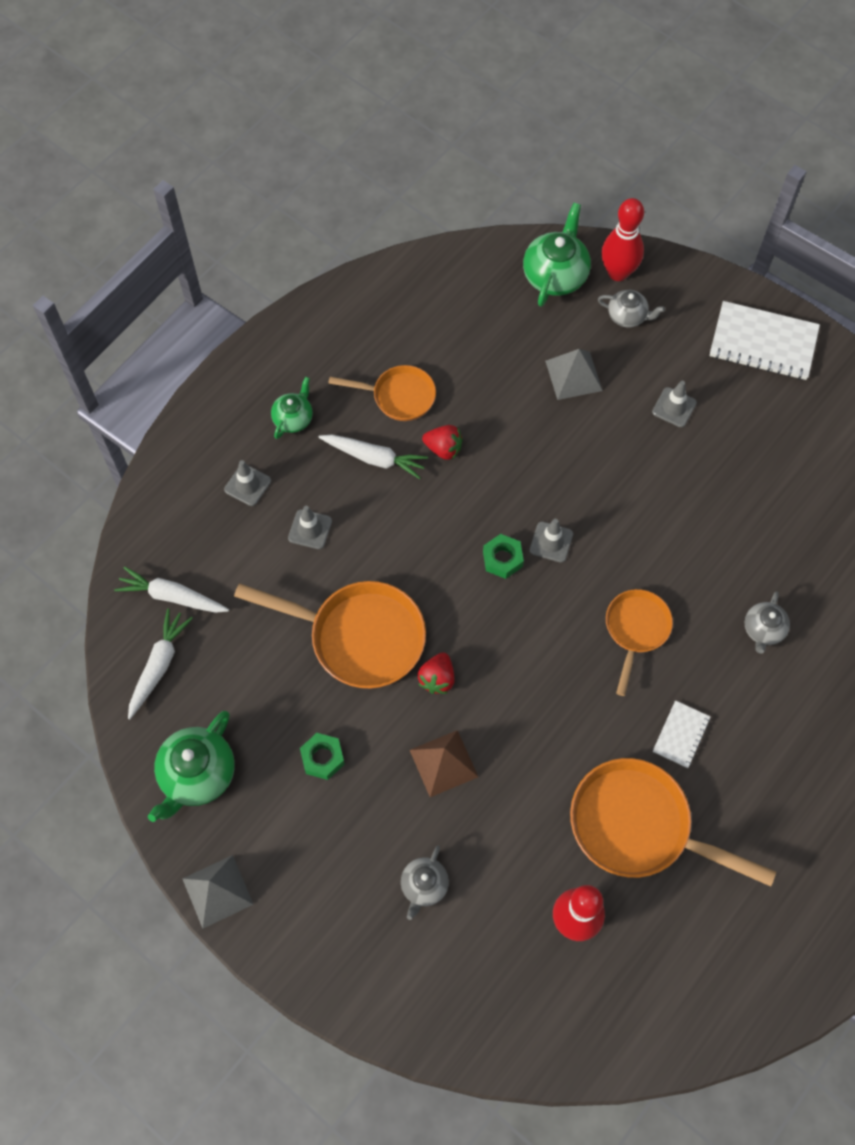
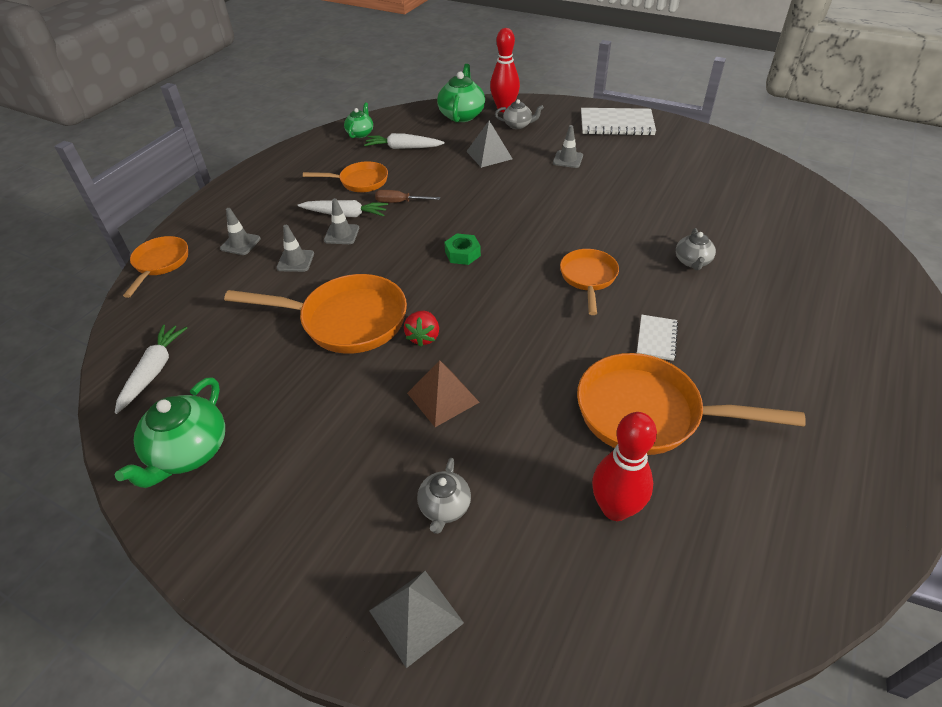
camera: 10 degrees left, 20 degrees down
(156, 501) = (160, 264): none -> orange pan
(172, 596) = (170, 321): white carrot -> white carrot (403, 148)
(217, 891) = (209, 559): grey pyramid -> grey pyramid (416, 616)
(293, 418) = (277, 203): green teapot -> green teapot (360, 133)
(322, 758) = (321, 415): green nut -> none
(443, 449) = (400, 202): red strawberry -> brown screwdriver
(551, 542) = (499, 238): grey traffic cone -> grey traffic cone (341, 234)

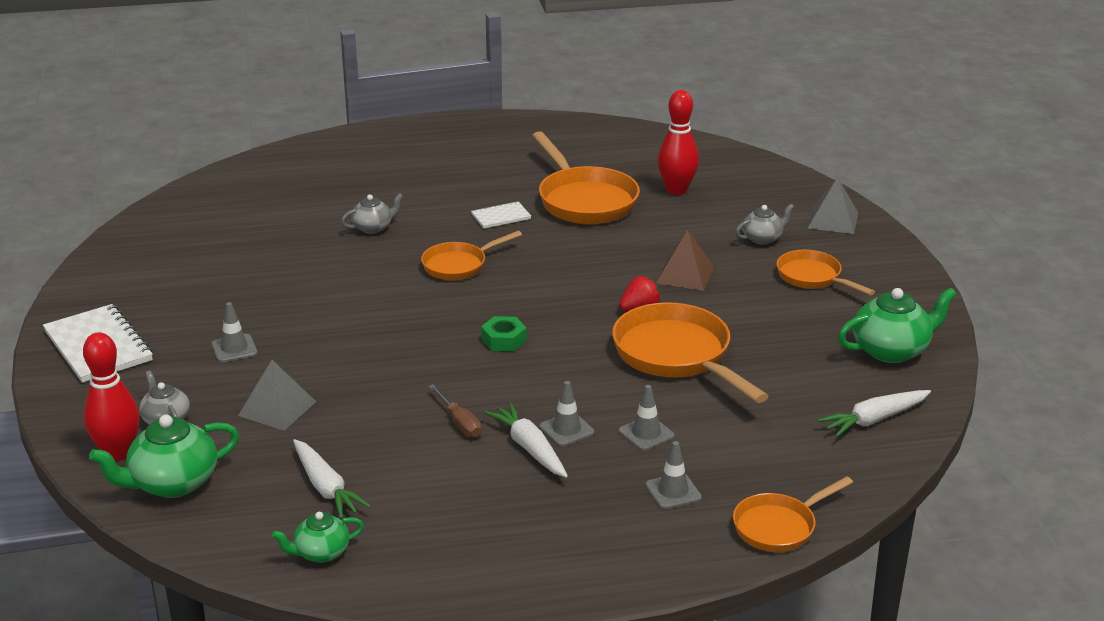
camera: 130 degrees left, 15 degrees down
(360, 181) = (449, 477): orange pan -> orange pan (812, 277)

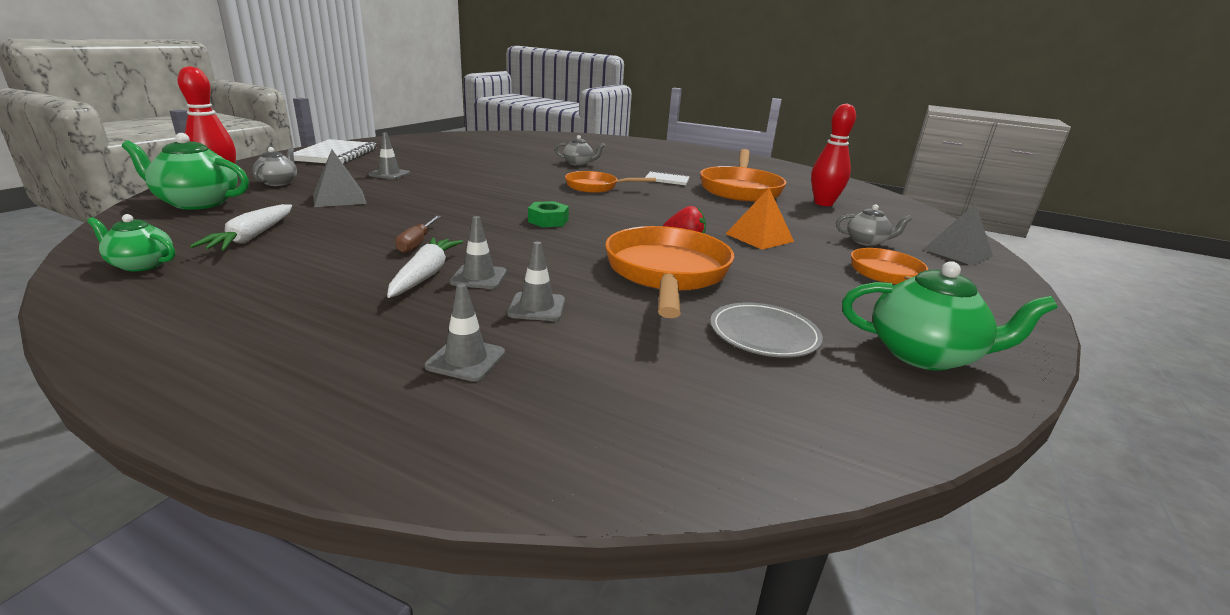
camera: 35 degrees right, 5 degrees down
(685, 275) = (759, 237): brown pyramid -> orange pyramid
(779, 527) = (505, 459): orange pan -> none
(797, 381) = (764, 334): none -> grey plate
(874, 420) = (817, 407): white carrot -> none

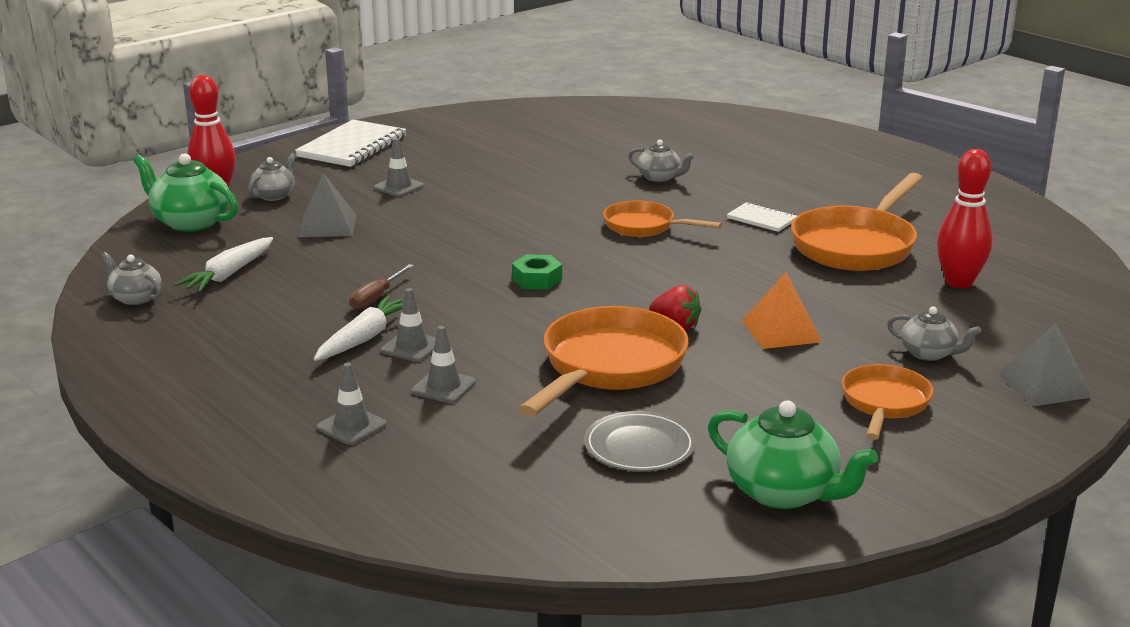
camera: 25 degrees right, 0 degrees up
(141, 265) = (135, 298): green teapot -> grey teapot

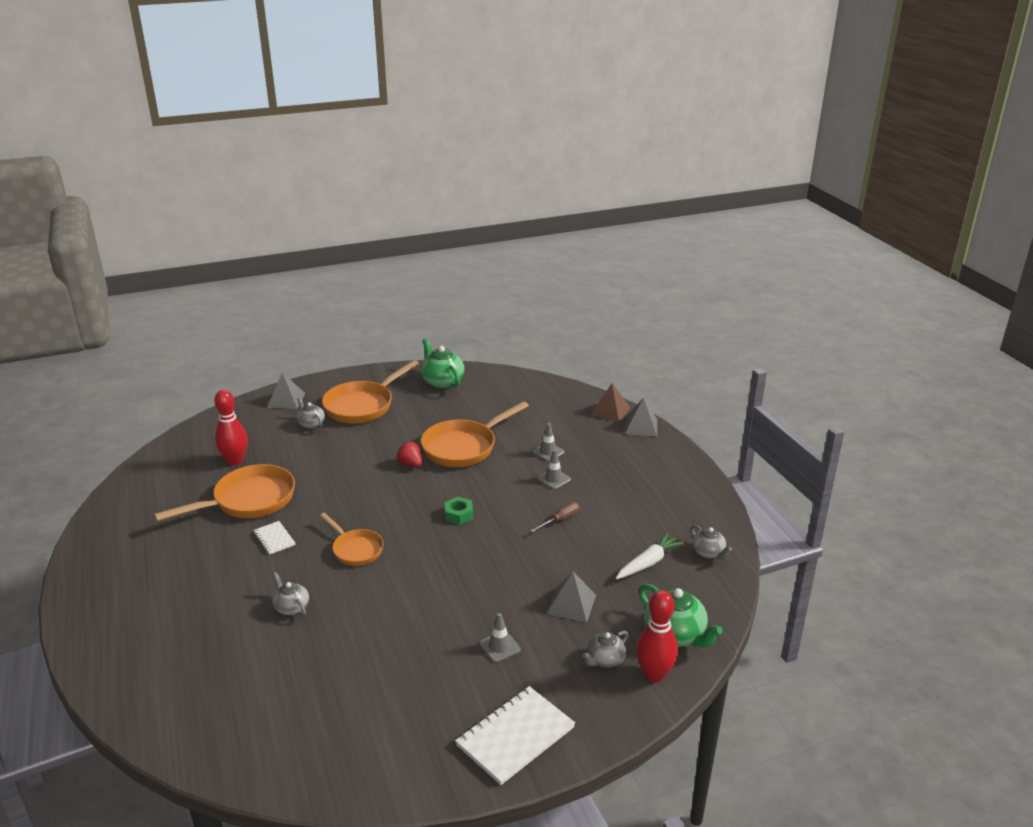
camera: 160 degrees left, 5 degrees up
(261, 474) = (641, 426): none -> grey pyramid
(341, 497) = (610, 411): none -> brown pyramid
(352, 426) = (597, 440): grey traffic cone -> none
(364, 338) = (577, 490): white carrot -> none
(639, 446) = (480, 408): grey plate -> none
(781, 331) = (363, 450): orange pyramid -> none
(884, 404) = (363, 405): orange pan -> orange pan, size x1.69

